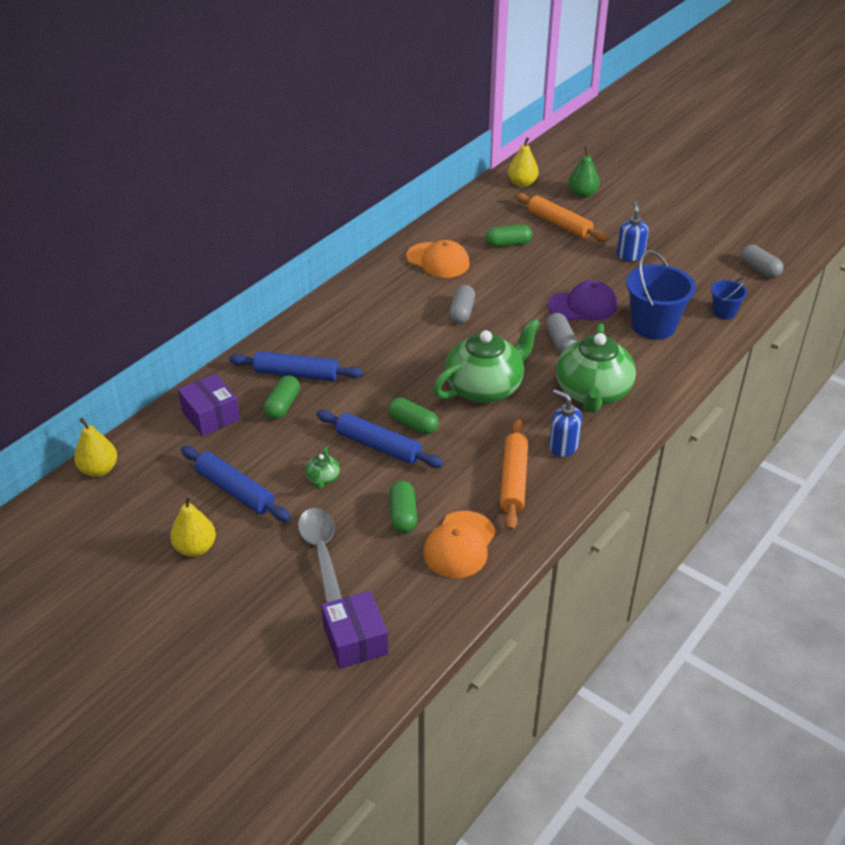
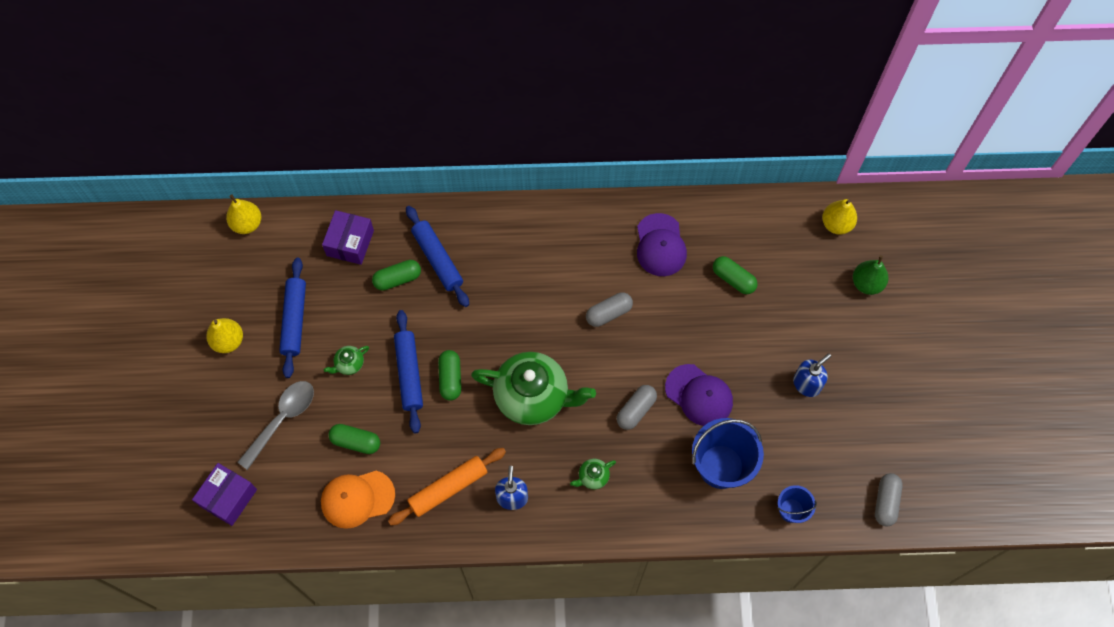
camera: 50 degrees right, 25 degrees up
(403, 515) = (356, 442): green capsule -> green capsule turned 60 degrees clockwise
(438, 260) = (660, 245): orange cap -> purple cap
(559, 224) = (801, 297): orange rolling pin -> none
(593, 393) = (593, 477): green teapot -> green teapot, size x0.41

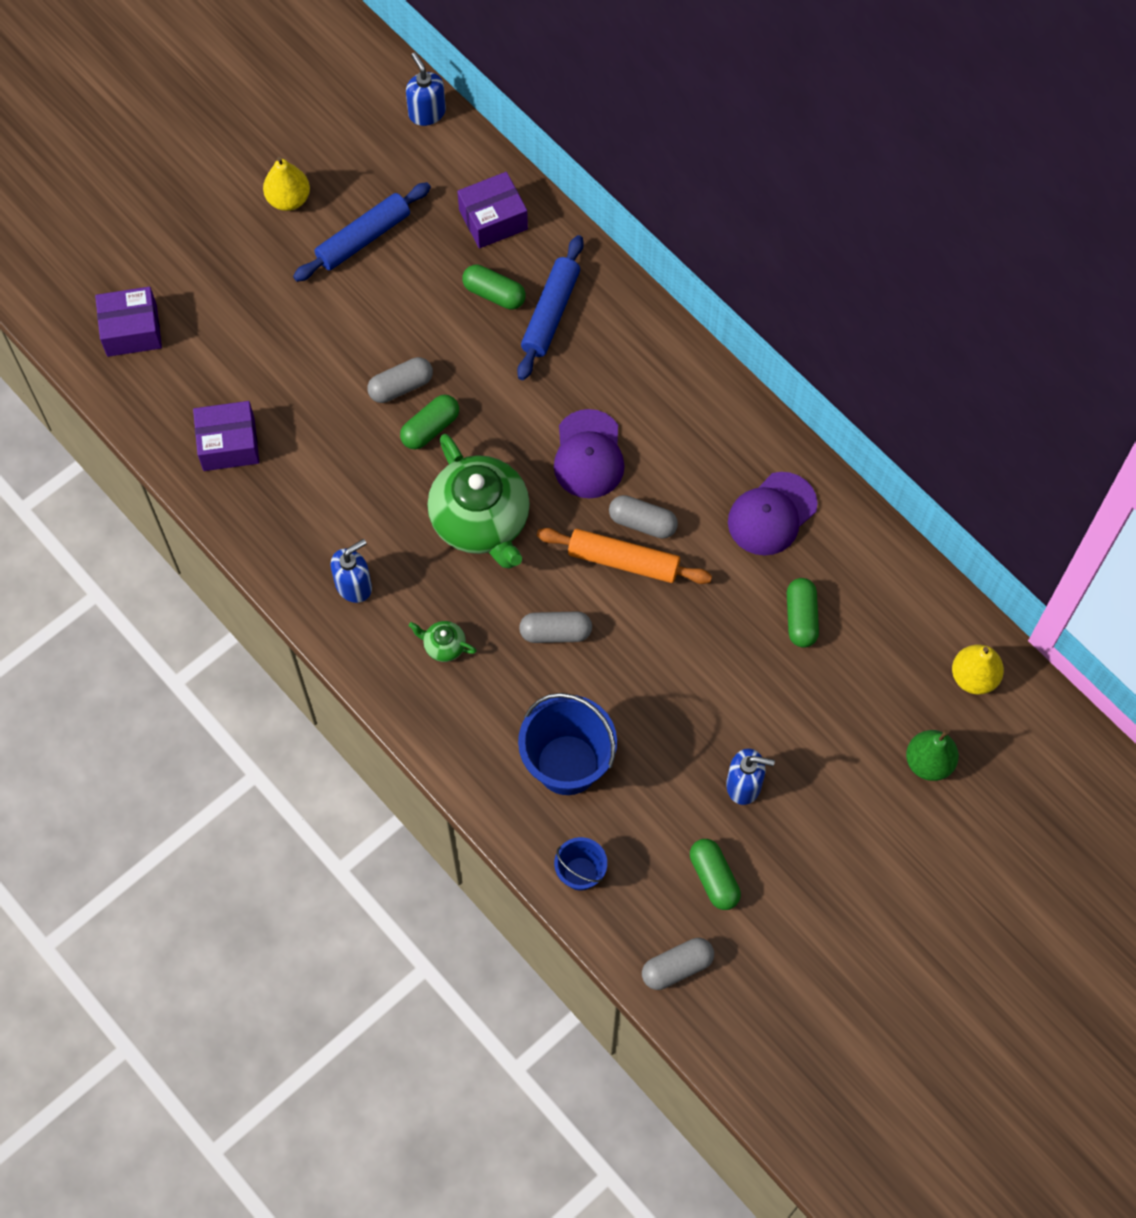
camera: 50 degrees right, 0 degrees up
(247, 224) = (427, 113): yellow pear -> blue soap dispenser
(282, 419) = (250, 312): grey spoon -> none
(349, 364) = (362, 324): green teapot -> none
(356, 442) = (286, 396): green capsule -> green capsule (714, 878)
(357, 499) = (229, 444): orange cap -> purple box
(409, 374) = (401, 386): blue rolling pin -> grey capsule
(448, 488) = (311, 518): orange rolling pin -> orange rolling pin (623, 561)
(699, 395) = (630, 683): purple cap -> purple cap (588, 455)

